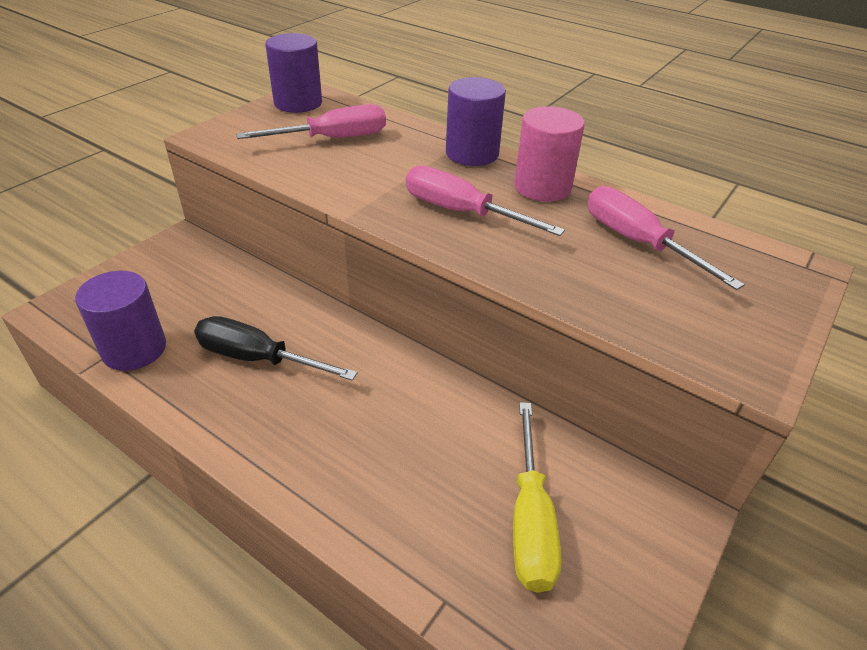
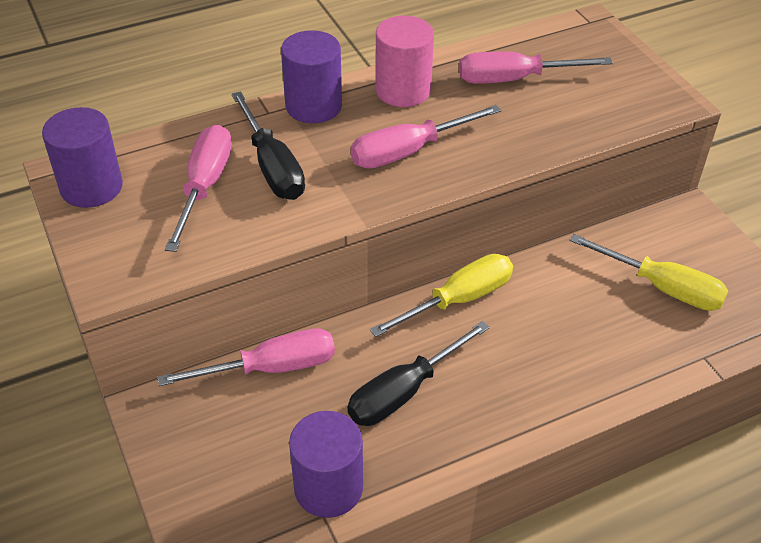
camera: 60 degrees left, 5 degrees up
(246, 278) = (271, 368): none -> pink screwdriver
(380, 157) = (272, 167): none -> black screwdriver
(390, 357) = (458, 300): none -> yellow screwdriver

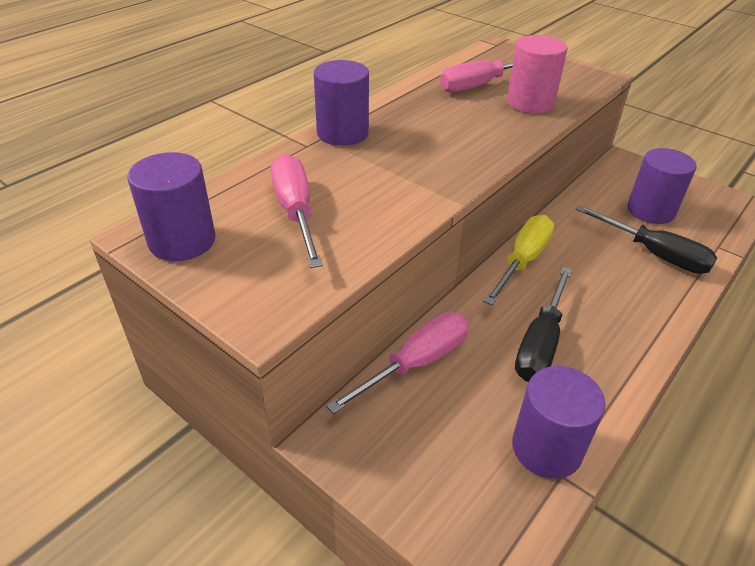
camera: 25 degrees left, 5 degrees down
(272, 167) = (345, 182): black screwdriver -> black screwdriver (654, 254)
(403, 90) = (405, 108): pink cylinder -> pink cylinder (530, 103)
(408, 151) = (448, 145): pink screwdriver -> none
(662, 287) = (651, 210): yellow screwdriver -> purple cylinder

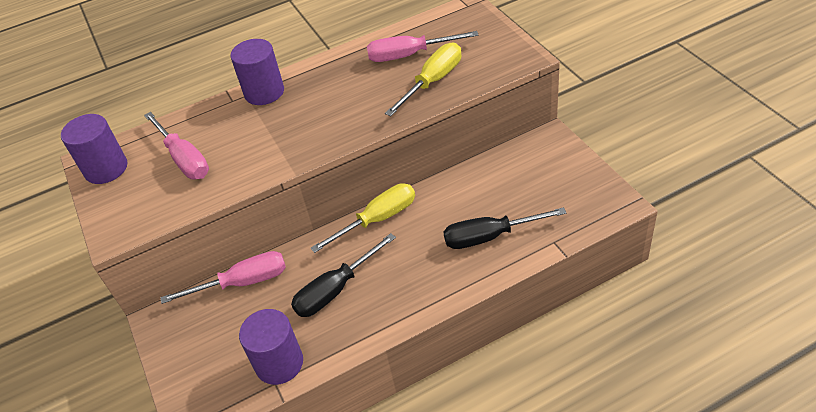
camera: 30 degrees right, 5 degrees up
(296, 212) = (184, 159): pink screwdriver -> pink screwdriver turned 135 degrees clockwise
(530, 103) = (433, 81): pink cylinder -> yellow screwdriver
(651, 210) = (526, 194): purple cylinder -> none
(654, 254) = (489, 236): black screwdriver -> black screwdriver turned 105 degrees clockwise

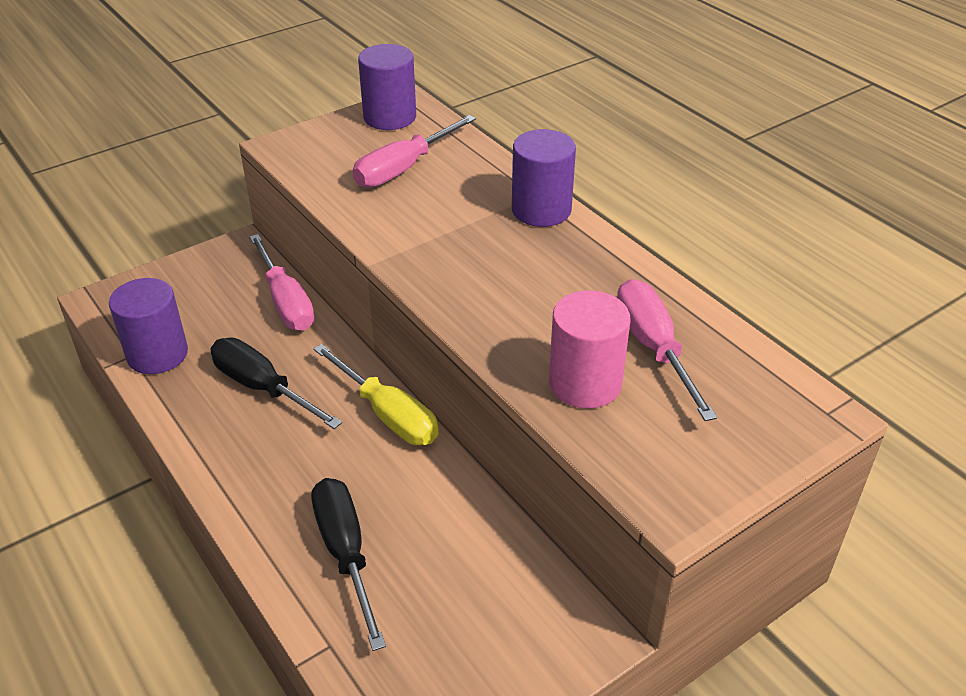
camera: 75 degrees right, 5 degrees down
(433, 81) = (585, 383): yellow screwdriver -> pink cylinder

